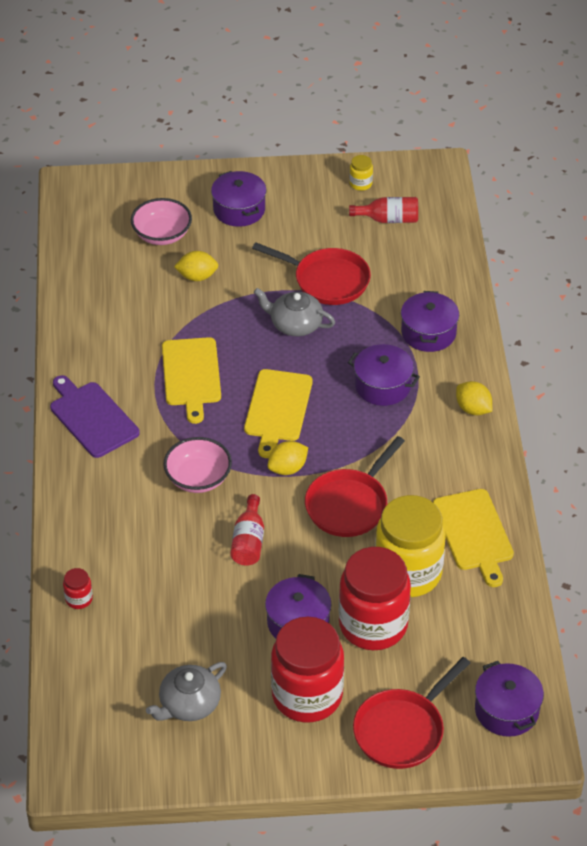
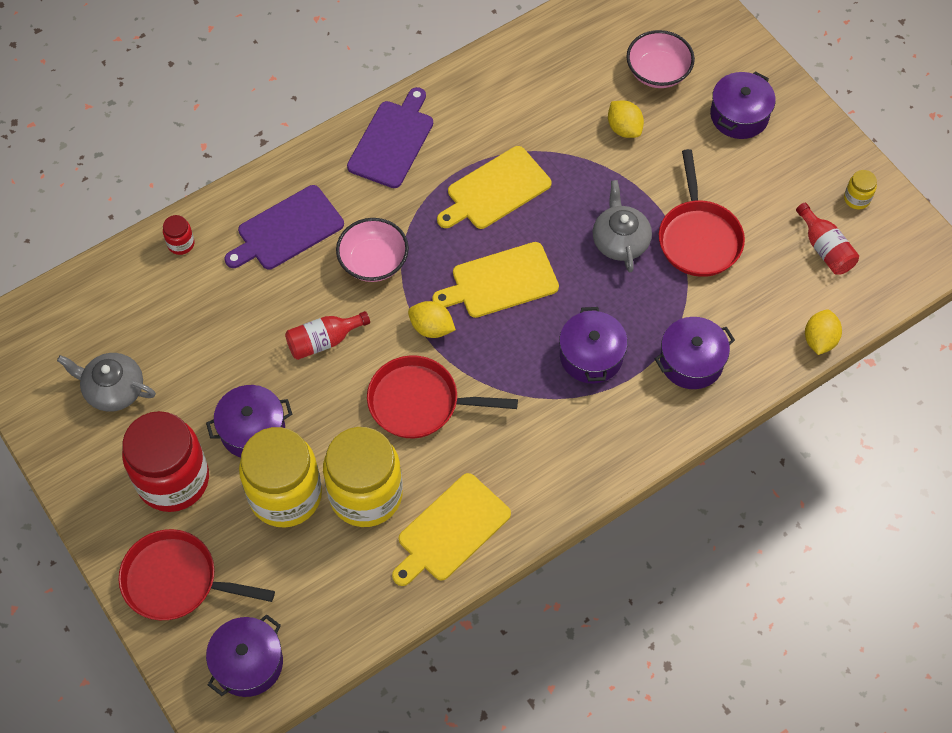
camera: 60 degrees right, 15 degrees up
(122, 521) = (287, 230): none -> purple cutting board
(373, 625) = (285, 495): red jar -> yellow jar
(473, 409) = (614, 452): yellow lemon -> yellow lemon (819, 340)

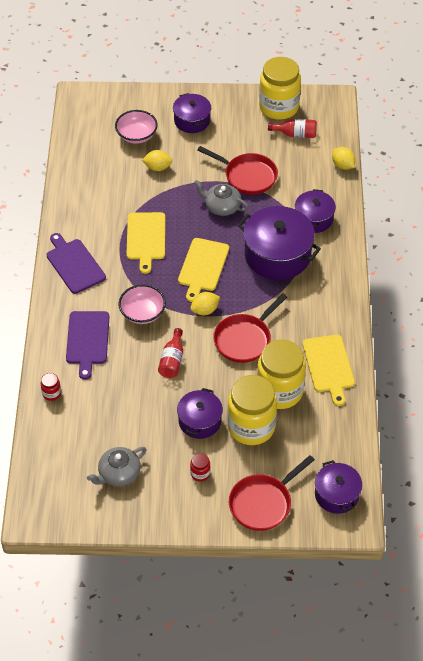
camera: 55 degrees left, 10 degrees down
(173, 480) = (200, 473): red jar -> red jar, size x0.40
(591, 356) = (277, 255): purple pot -> purple pot, size x1.69
(857, 199) = (279, 107): yellow jar -> yellow jar, size x2.48

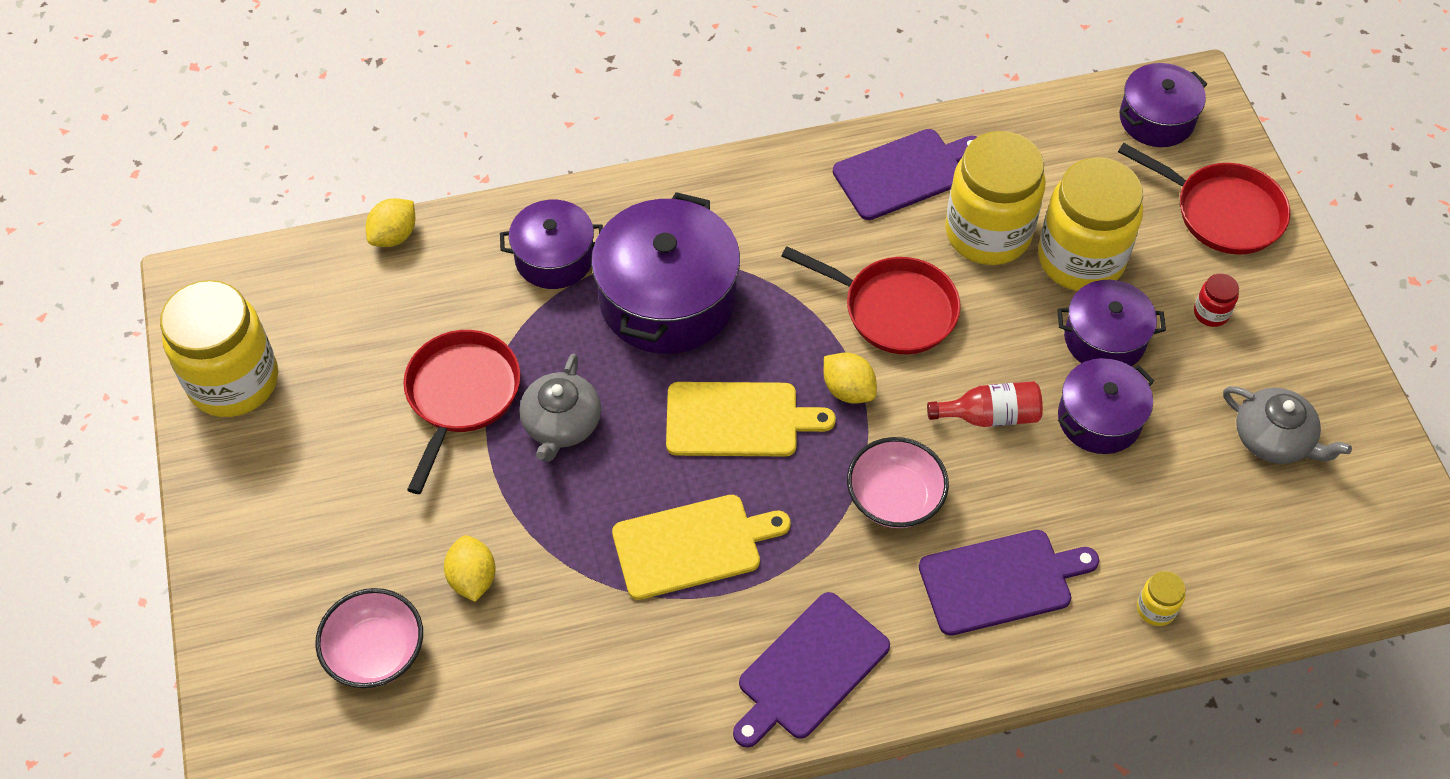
camera: 105 degrees left, 5 degrees up
(51, 393) = (1156, 609): red jar -> yellow jar
(192, 120) = (305, 545): purple pot -> purple pot (1099, 418)
(295, 134) = (316, 333): red bottle -> none
(328, 366) = (904, 173): yellow cutting board -> purple cutting board

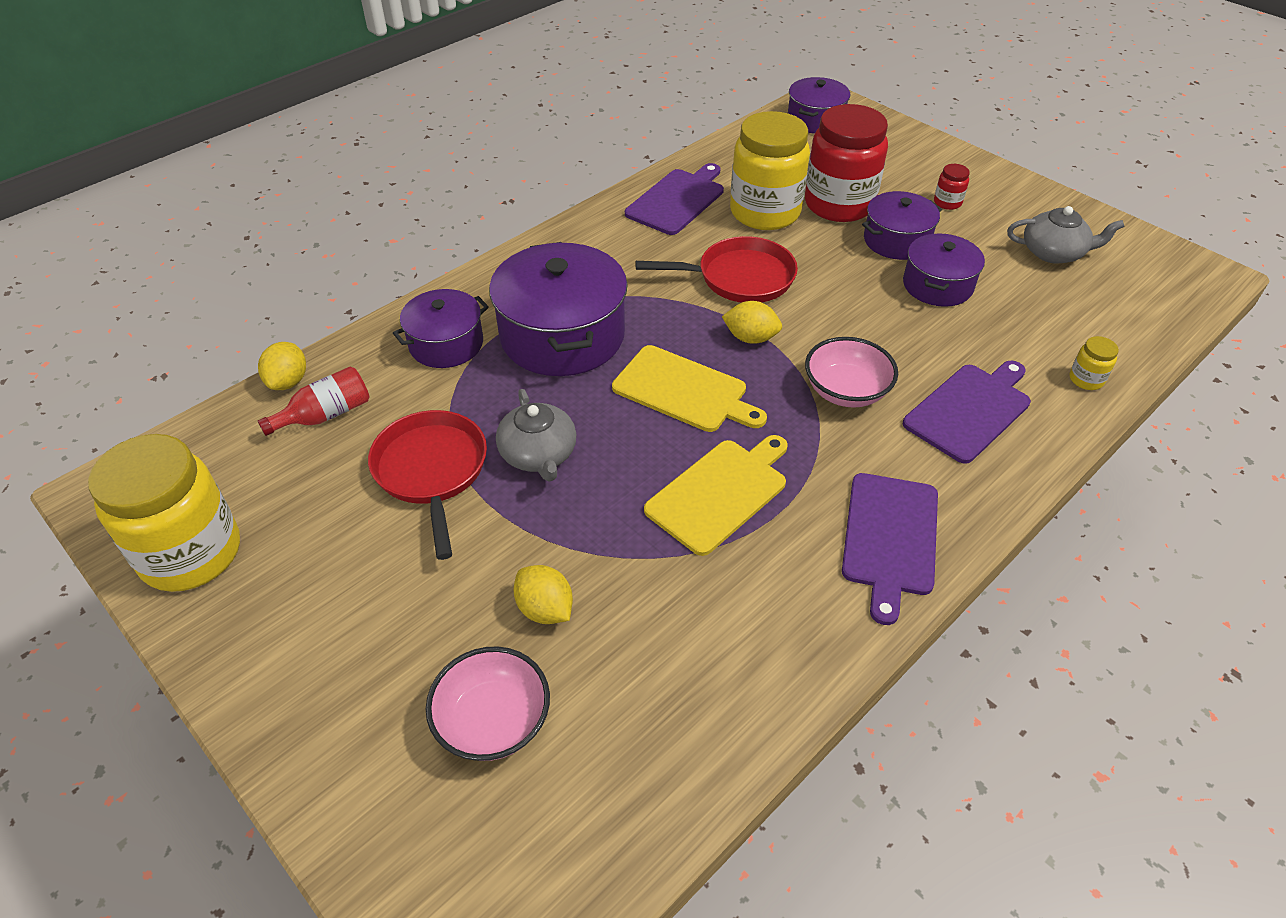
camera: 30 degrees left, 10 degrees down
(738, 420) = (684, 391): yellow cutting board -> yellow cutting board turned 60 degrees clockwise
(990, 416) = (864, 313): red bottle -> red bottle (325, 415)
(1080, 259) = (839, 204): yellow jar -> red jar
(1222, 212) = (900, 151): red pan -> none

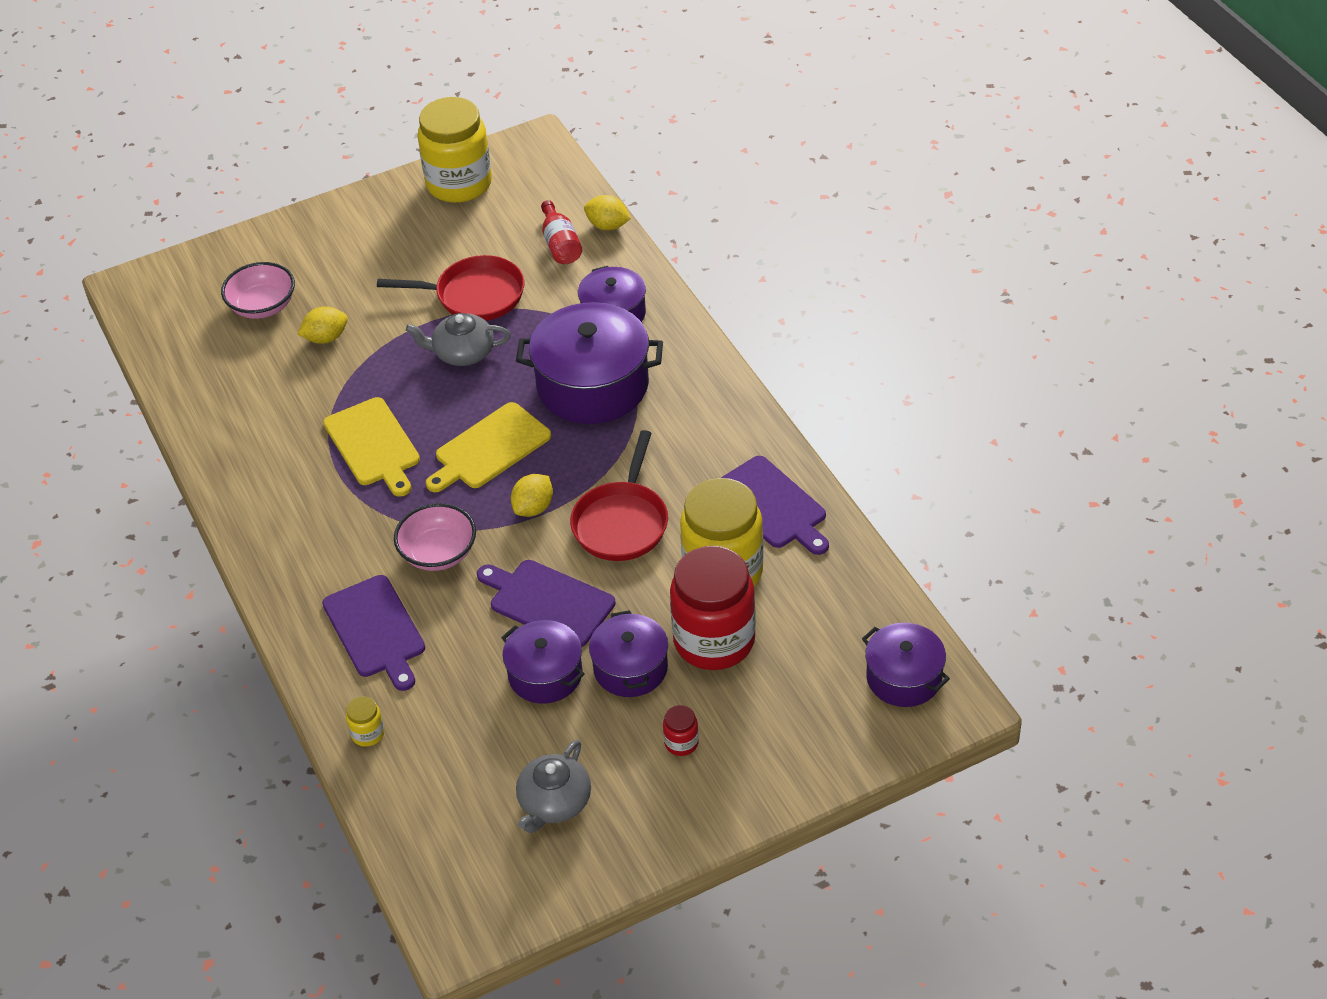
camera: 110 degrees right, 0 degrees up
(889, 538) = (282, 529): purple cutting board -> purple cutting board (548, 602)

